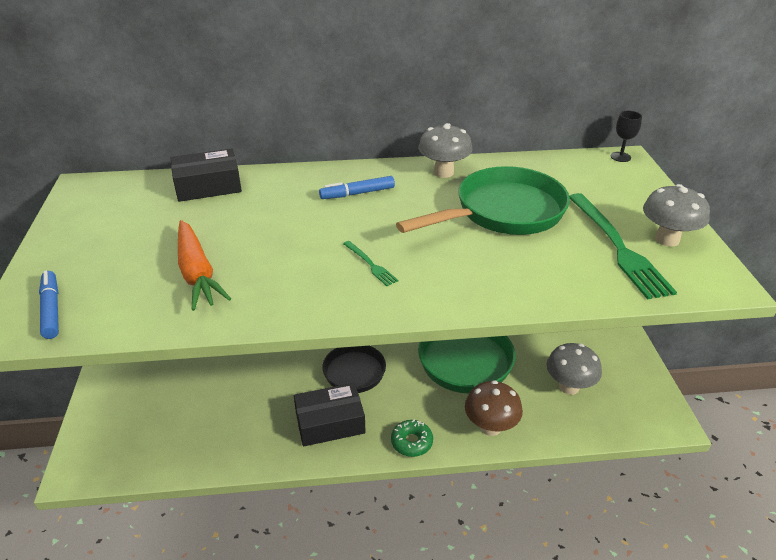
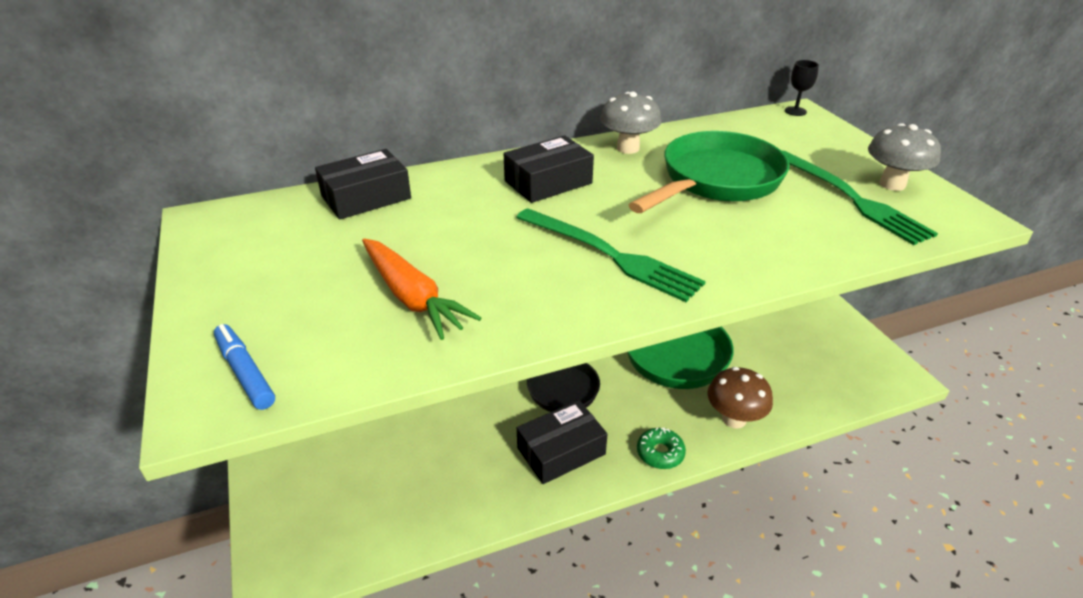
camera: 15 degrees left, 0 degrees up
(357, 193) = (548, 182): blue marker -> black box
(370, 264) = (610, 255): green fork -> green fork, size x2.21
(569, 387) = (791, 361): grey mushroom -> none

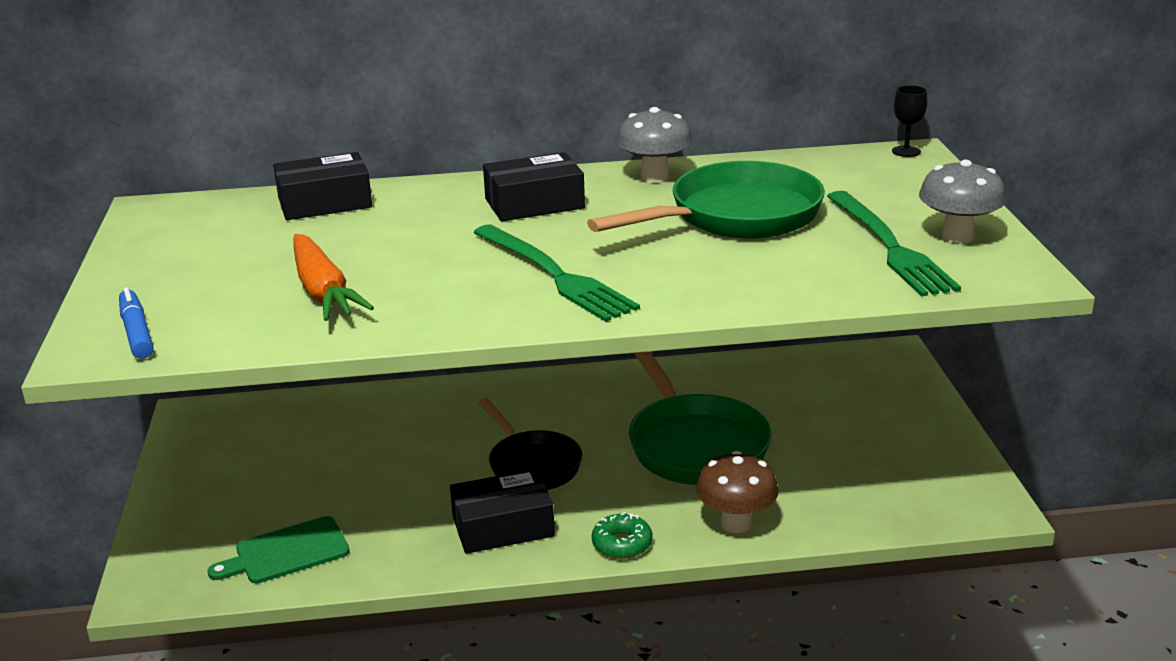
camera: 15 degrees right, 10 degrees down
(392, 509) = (286, 552): none -> green cutting board

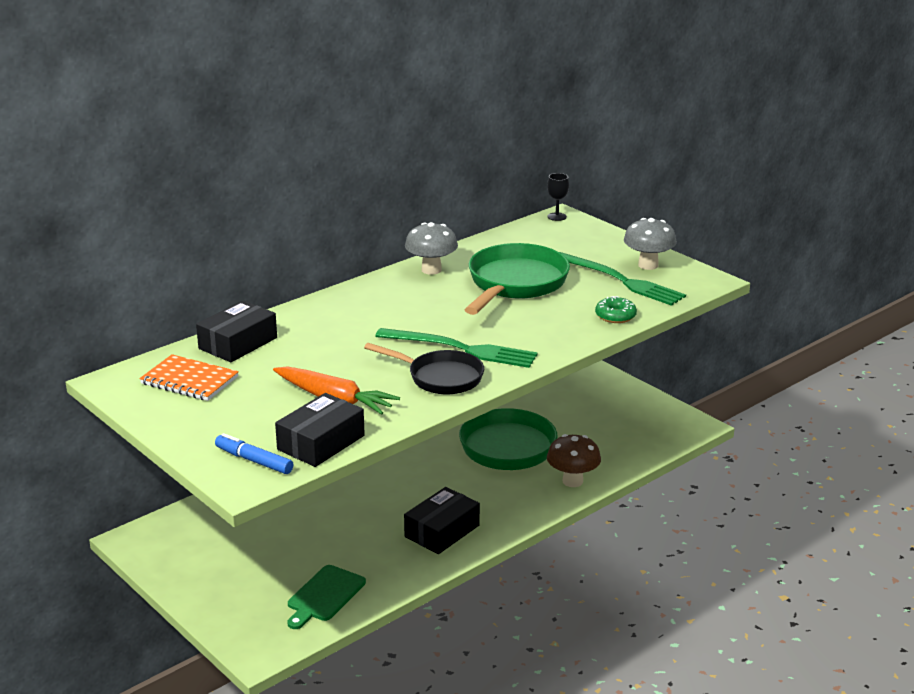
camera: 35 degrees left, 0 degrees up
(218, 227) = (189, 380): none -> orange notebook
(532, 465) = (416, 490): black pan -> black pan (440, 377)
(534, 203) = (381, 307): black box -> black box (321, 442)
(622, 544) = (522, 515): green donut -> green donut (615, 316)

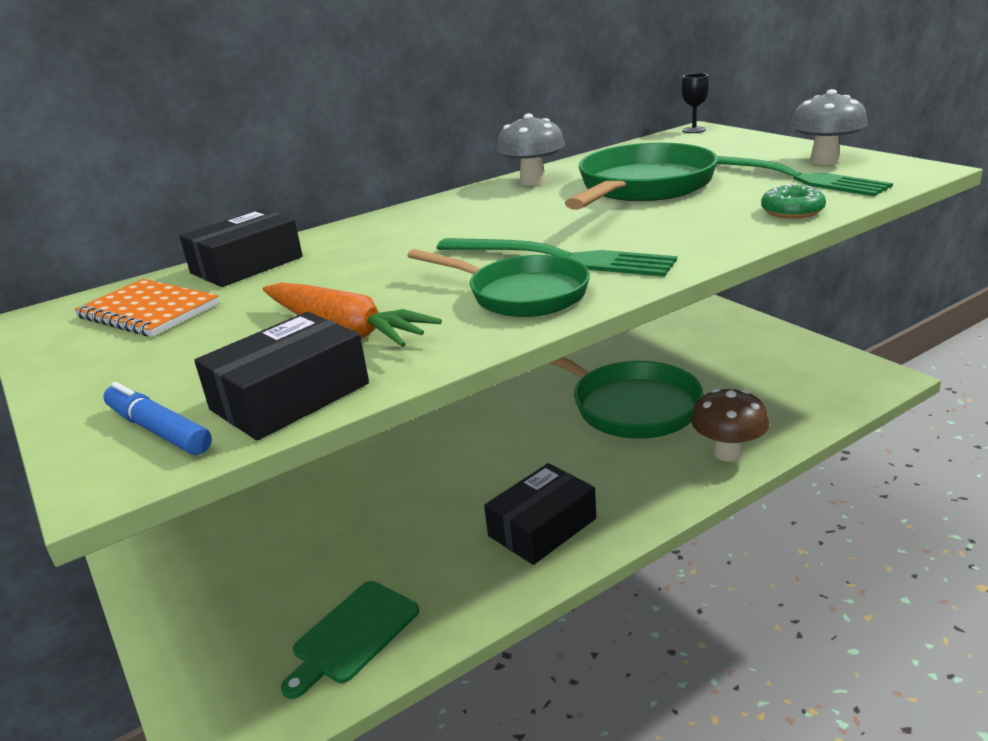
camera: 10 degrees right, 0 degrees up
(440, 377) = (520, 294): black pan -> green pan

